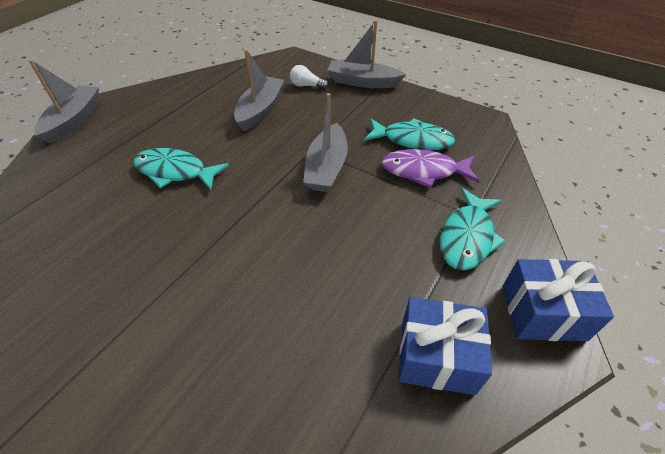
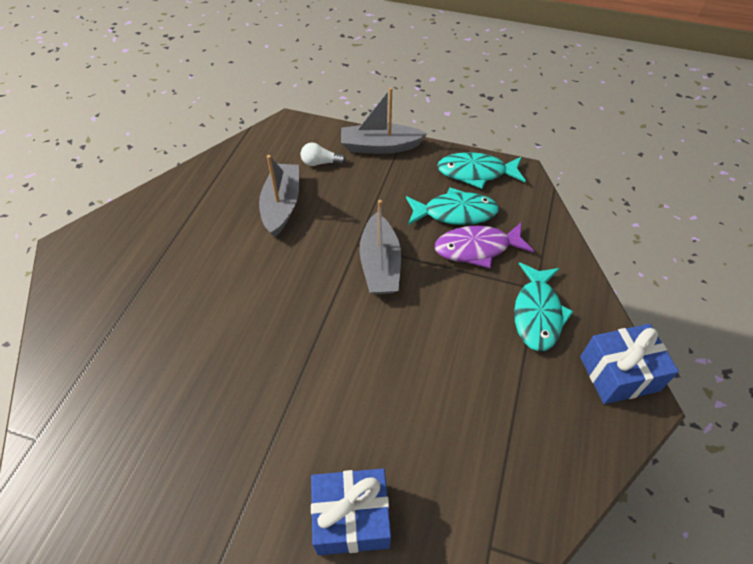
camera: 15 degrees left, 5 degrees up
(74, 120) = (70, 261): grey boat -> none
(175, 172) = (222, 304): turquoise fish -> turquoise fish (476, 173)
(437, 356) = (543, 437): blue gift -> blue gift (351, 517)

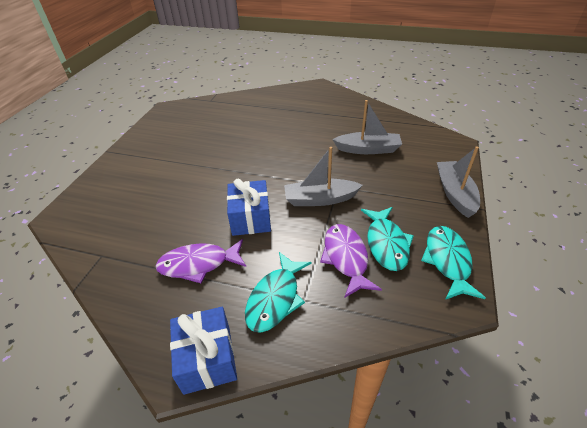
camera: 90 degrees right, 10 degrees down
(320, 163) = (419, 162): white light bulb -> none
(351, 517) = (141, 196): blue gift -> blue gift (251, 218)
(497, 399) = (198, 264): none -> purple fish
(537, 313) = (275, 298): turquoise fish -> turquoise fish turned 75 degrees counterclockwise

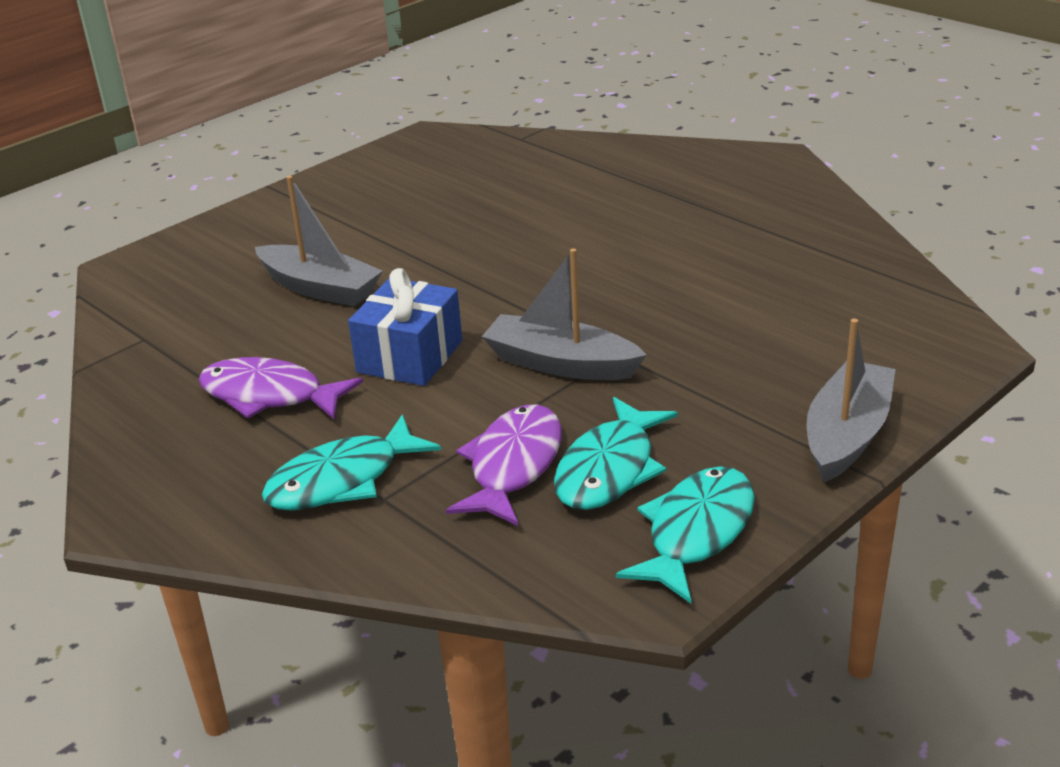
camera: 30 degrees right, 10 degrees down
(207, 359) = (180, 516): blue gift -> none
(368, 149) = (750, 306): grey boat -> grey boat (320, 288)

